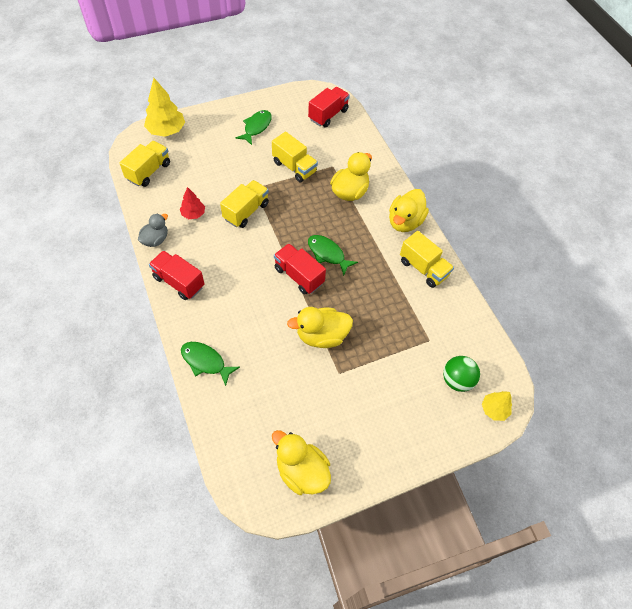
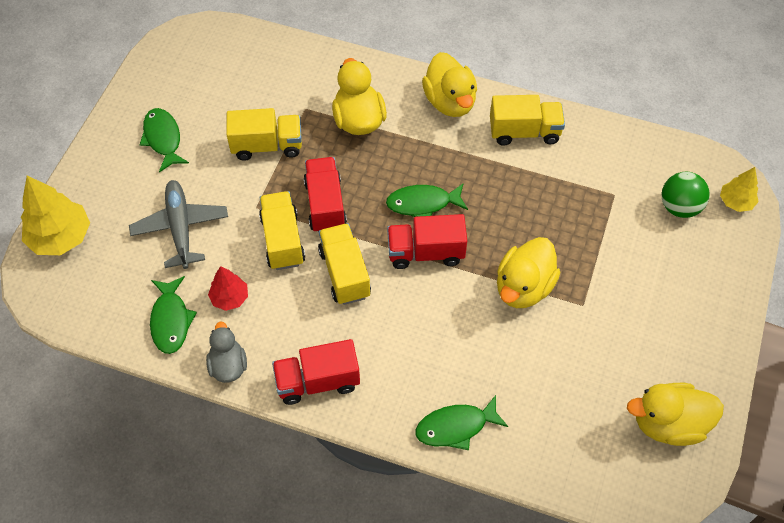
camera: 45 degrees left, 0 degrees up
(149, 171) = (109, 302): yellow truck -> yellow truck (344, 273)
(160, 200) = (171, 320): none -> green fish
(214, 168) = (180, 228): none -> grey plane
(328, 115) = (224, 56): red truck -> red truck (325, 205)

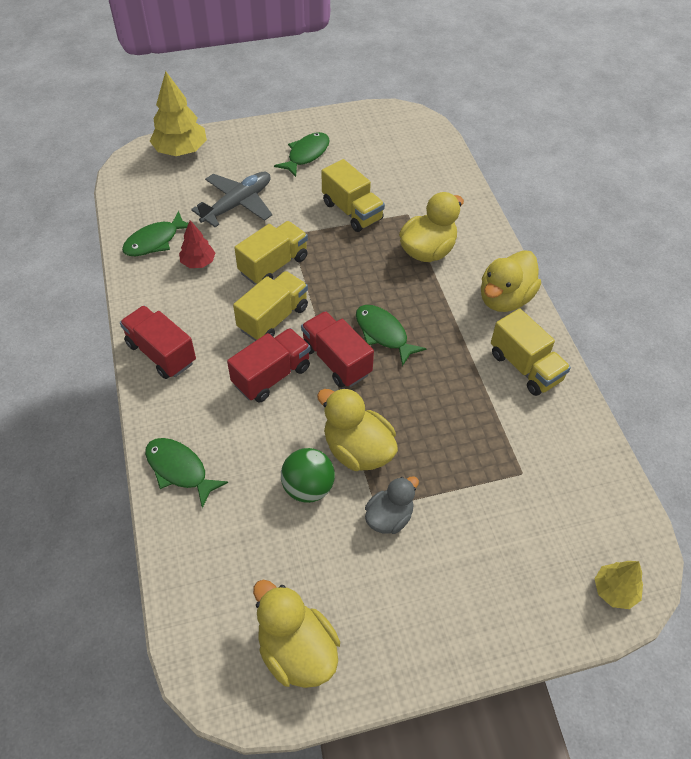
camera: 55 degrees right, 5 degrees down
(228, 365) = (139, 293): grey duck -> grey duck (389, 517)
(325, 205) = (328, 273): red truck -> red truck (271, 376)
(523, 287) = (357, 450): yellow duck -> yellow duck turned 45 degrees clockwise
(679, 207) = (559, 538): green ball -> green ball (308, 487)

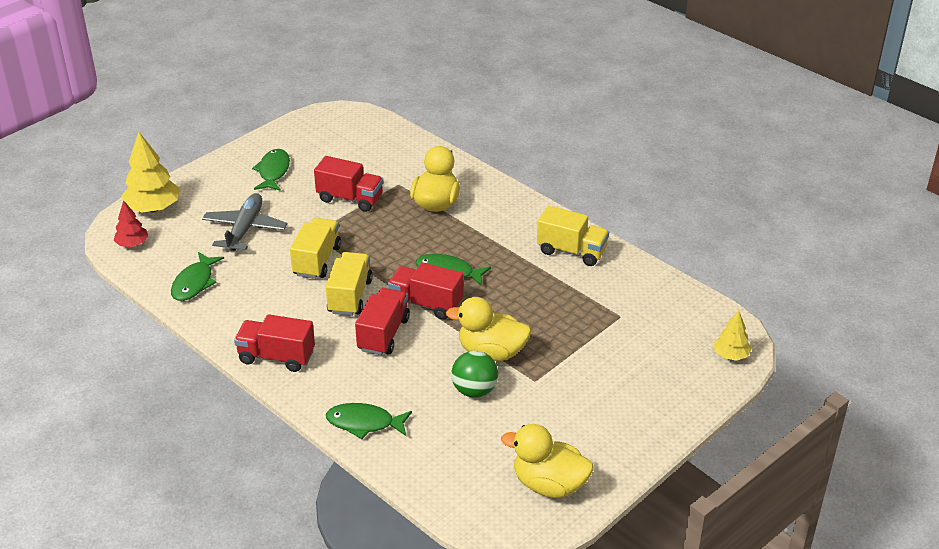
camera: 30 degrees left, 15 degrees down
(198, 262) = (249, 283): red tree -> red tree (132, 244)
(352, 211) = (350, 199): yellow truck -> red truck
(389, 517) = (549, 382): grey duck -> none
(505, 298) = (522, 213): yellow duck -> none

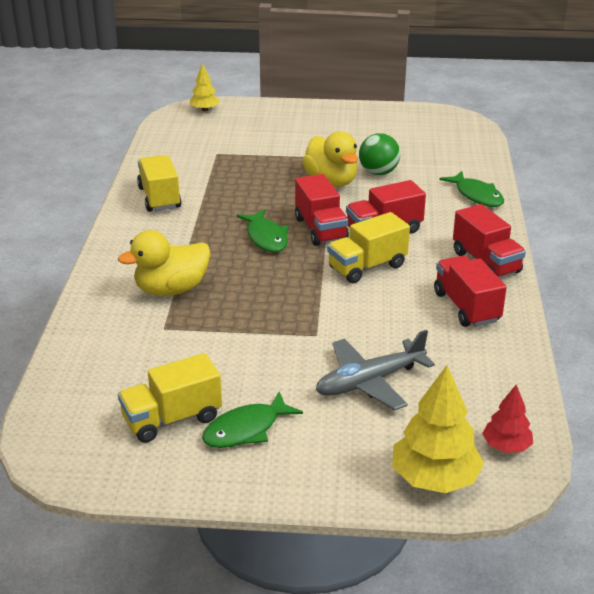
camera: 130 degrees left, 5 degrees down
(194, 283) = (485, 360): green fish -> none
(317, 261) = (349, 309): yellow truck -> yellow truck (172, 419)
(350, 199) = (228, 344): red truck -> red truck (466, 307)
(549, 485) = (412, 122): yellow duck -> none

